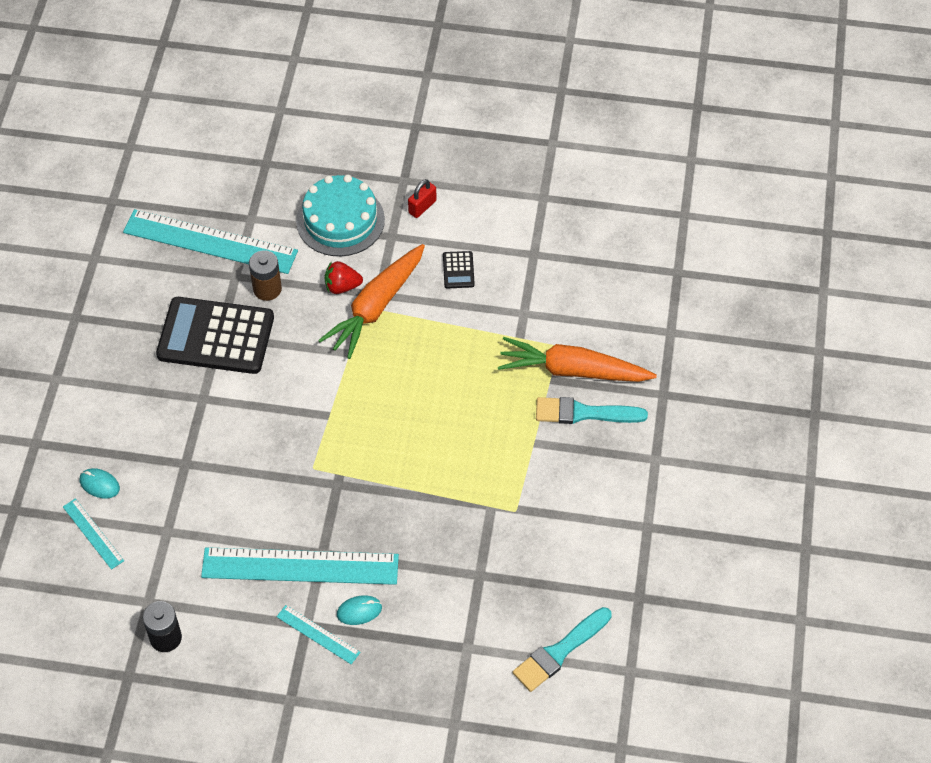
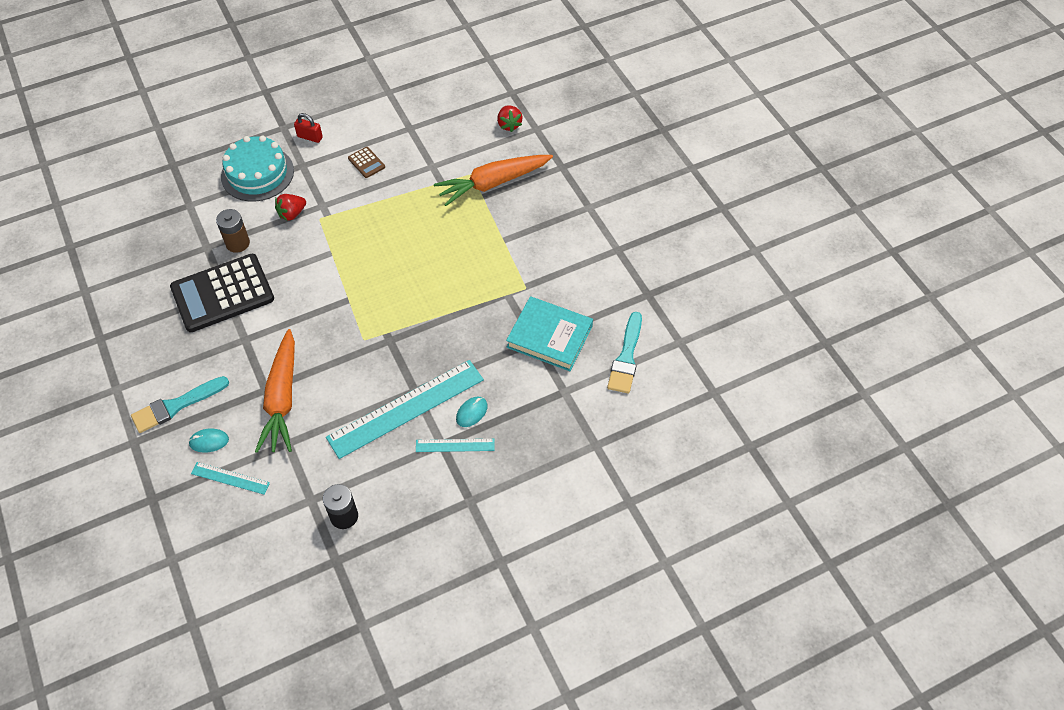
camera: 35 degrees left, 0 degrees up
(210, 242) = (169, 235): turquoise ruler -> none
(376, 307) = (327, 214): orange carrot -> orange carrot (282, 399)
(422, 207) = (310, 137): red padlock -> red padlock turned 75 degrees counterclockwise
(458, 270) = (366, 163): black calculator -> brown calculator
(498, 579) = (549, 336): none -> turquoise book
(584, 413) = (521, 204): turquoise brush -> turquoise brush (176, 405)
(644, 310) = (509, 125): none -> red strawberry

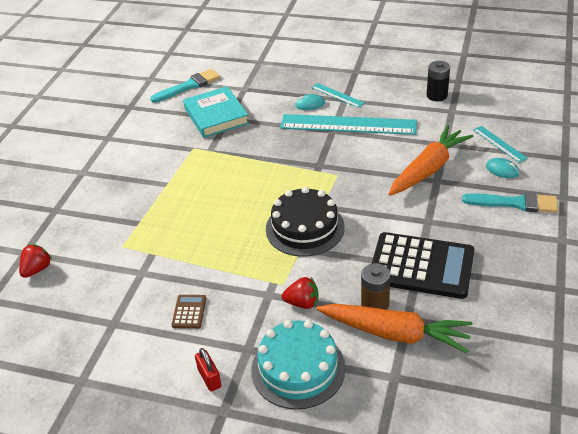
camera: 135 degrees left, 15 degrees down
(344, 271) = (305, 228): none -> black cake
(493, 183) = (117, 228): orange carrot -> orange carrot (395, 333)

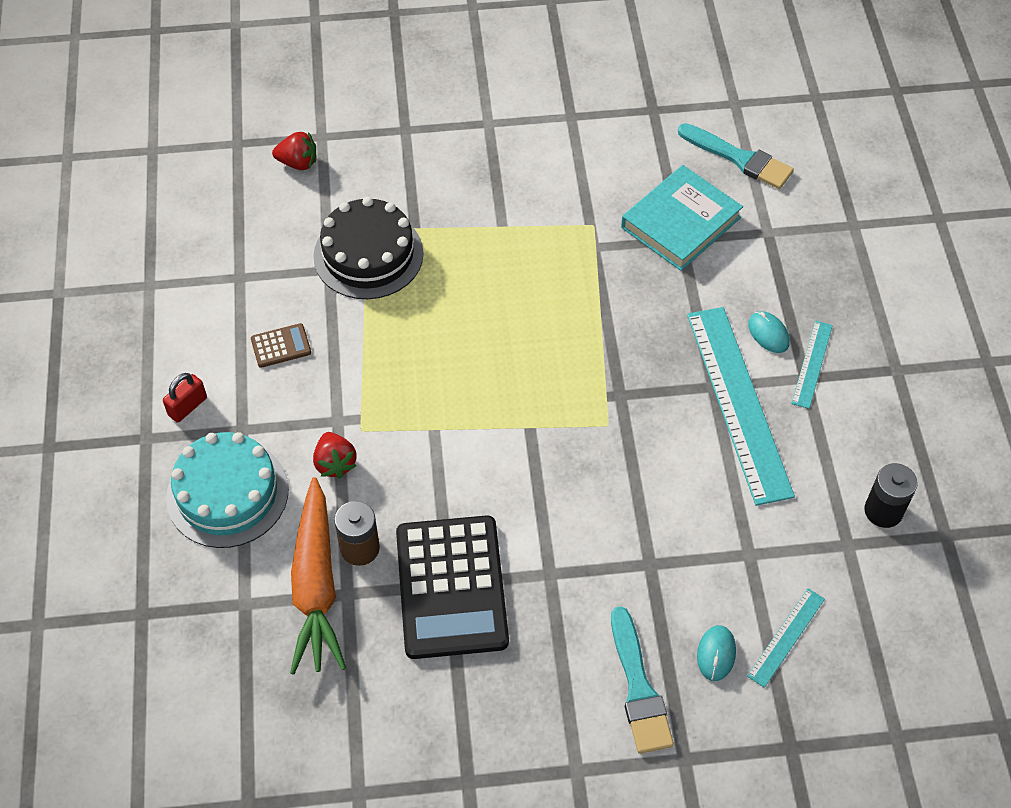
camera: 65 degrees right, 15 degrees up
(305, 228) = (476, 420): black cake -> black cake (368, 255)
(428, 169) = (673, 545): orange carrot -> none

